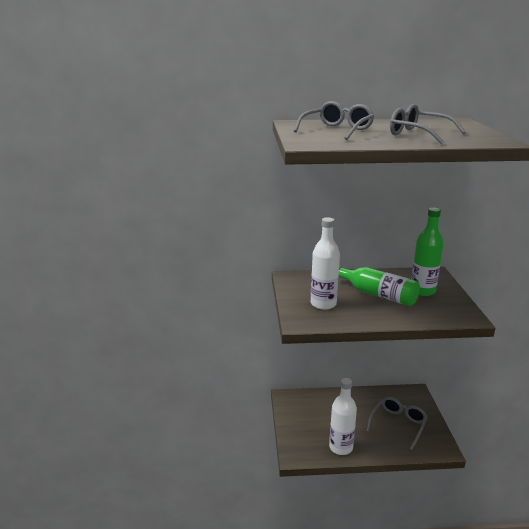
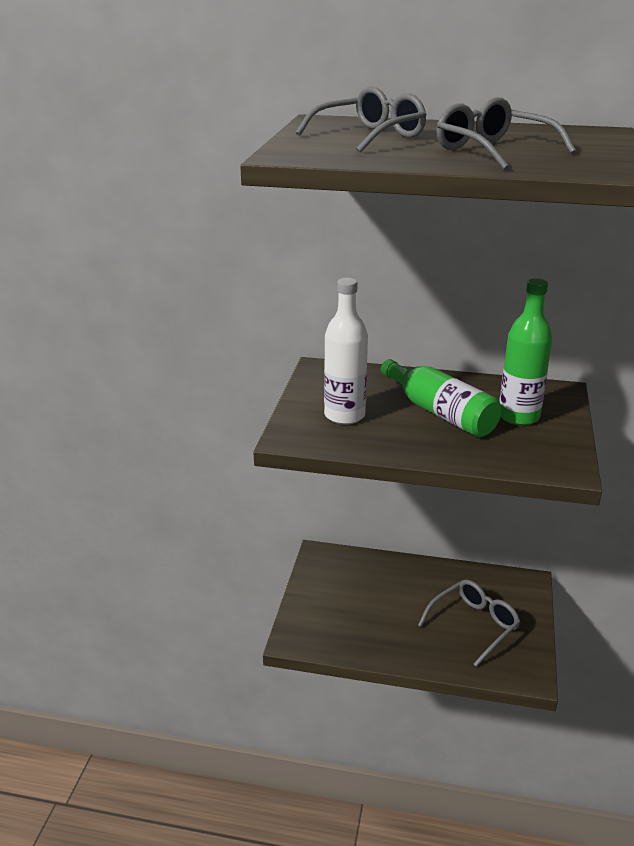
camera: 15 degrees right, 5 degrees up
(341, 447) = (367, 641): white bottle -> none

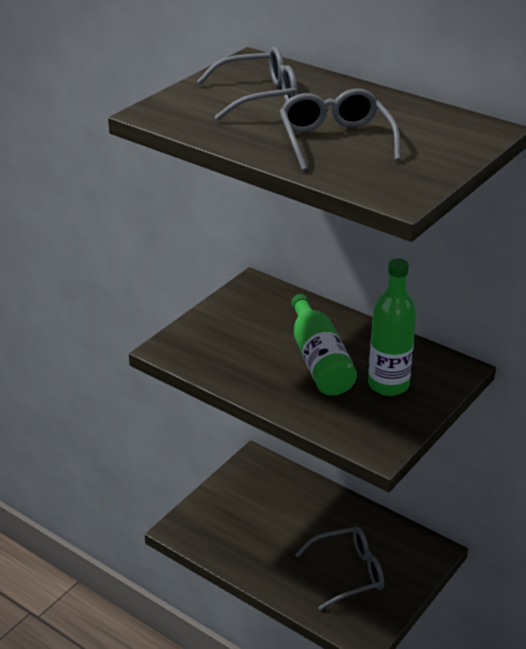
camera: 25 degrees right, 5 degrees up
(344, 415) = (232, 339): white bottle -> none

